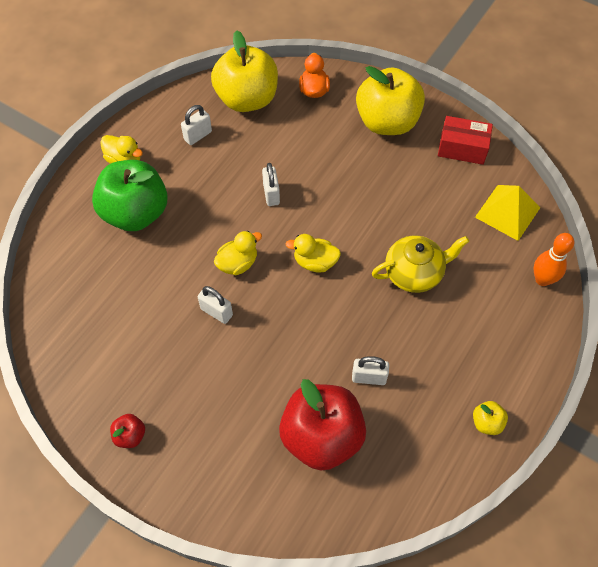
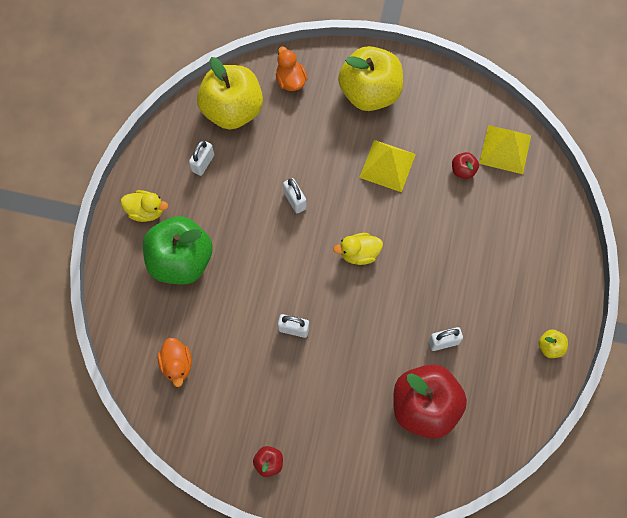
camera: 20 degrees left, 10 degrees up
(85, 307) = (177, 364): none -> orange duck
(238, 263) = (293, 277): yellow duck -> none
(378, 191) = (387, 165): none -> yellow pyramid
(414, 273) = (447, 235): yellow teapot -> none
(455, 218) = (463, 170): none -> red apple
(462, 148) = (445, 98): red box -> none
(542, 279) = (554, 204): orange bowling pin -> none

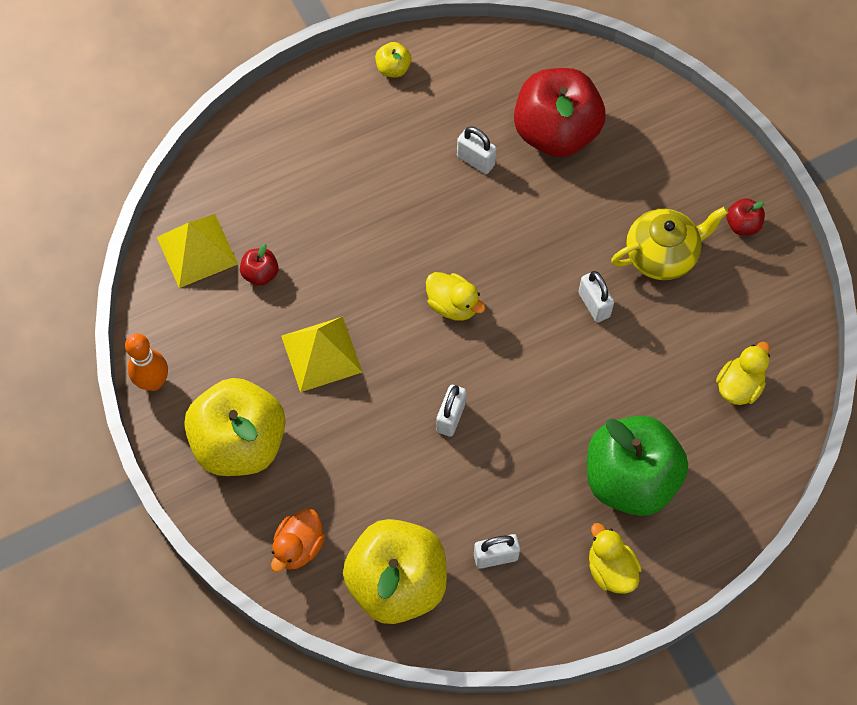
camera: 130 degrees left, 5 degrees down
(177, 364) = (739, 386): orange duck -> yellow duck
(291, 395) = (662, 255): none -> yellow teapot
(440, 76) = (153, 382): none -> orange bowling pin

